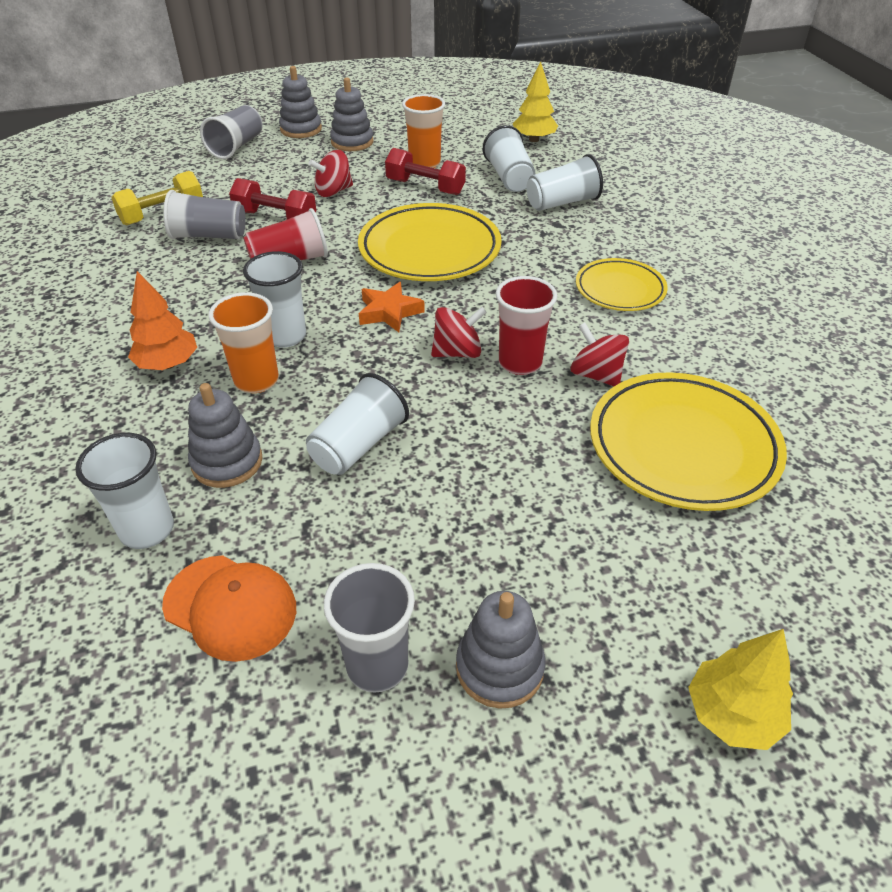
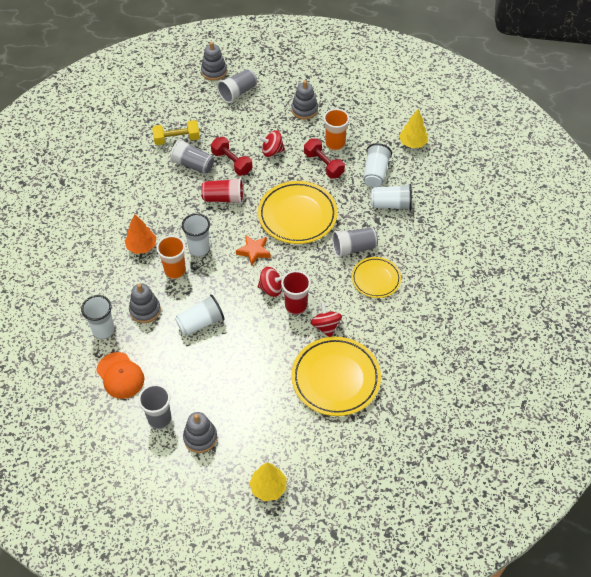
camera: 25 degrees right, 10 degrees up
(301, 129) = (281, 87): grey stacking toy -> grey stacking toy (214, 71)
(551, 263) = (353, 248): none -> grey cup

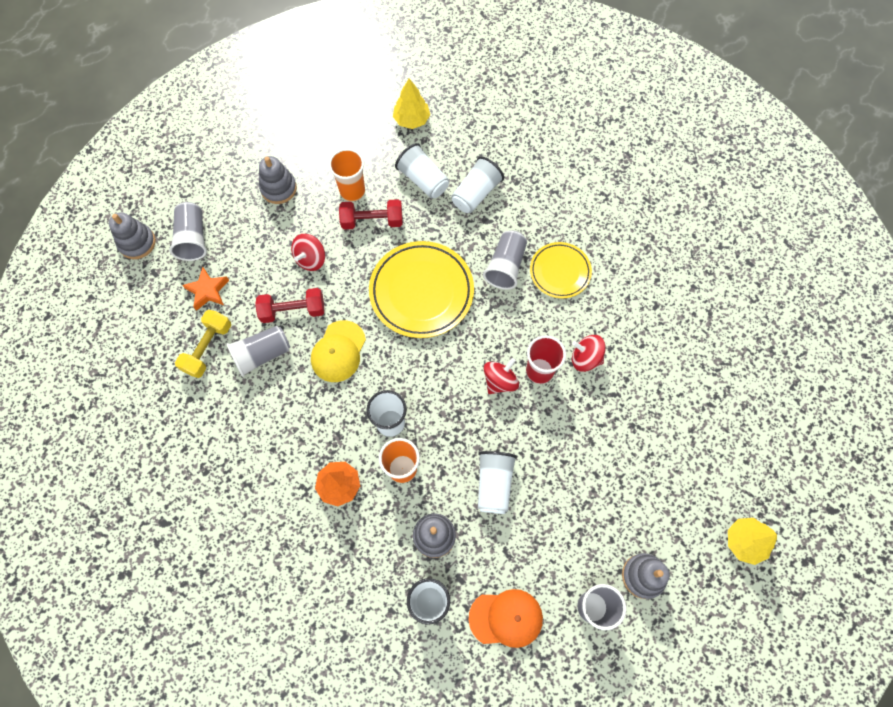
camera: 55 degrees left, 15 degrees up
(224, 198) = (338, 351): red cup -> yellow cap
(254, 251) = (437, 367): orange star -> orange star (208, 291)
(335, 379) = (655, 391): yellow plate -> none

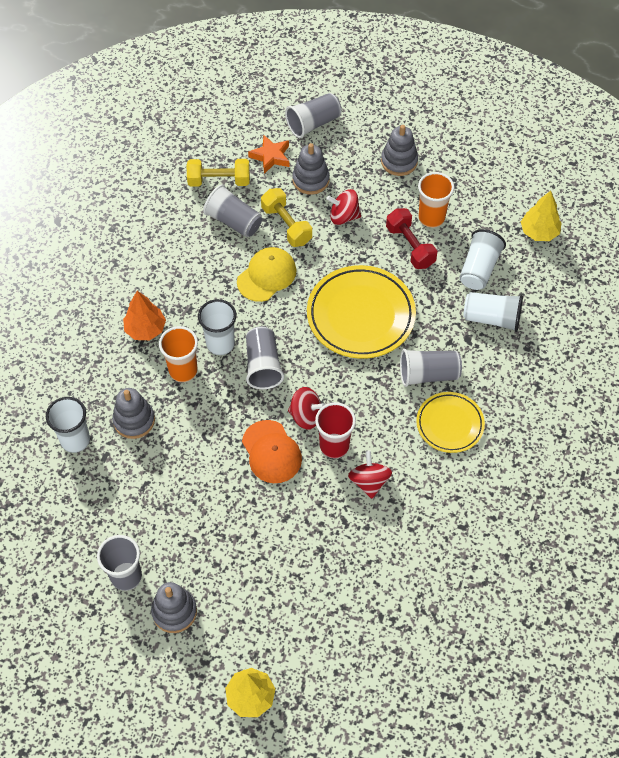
camera: 65 degrees right, 10 degrees down
(137, 243) = (286, 88): grey stacking toy -> grey stacking toy (311, 180)
(293, 310) = (286, 225): red dumbbell -> yellow dumbbell
(338, 351) = (266, 276): yellow cap -> yellow cap turned 135 degrees clockwise
(431, 395) = (263, 365): none -> grey cup
(494, 484) = (204, 450): white cup -> none
(506, 618) = (86, 507): orange cap -> orange cap (271, 452)

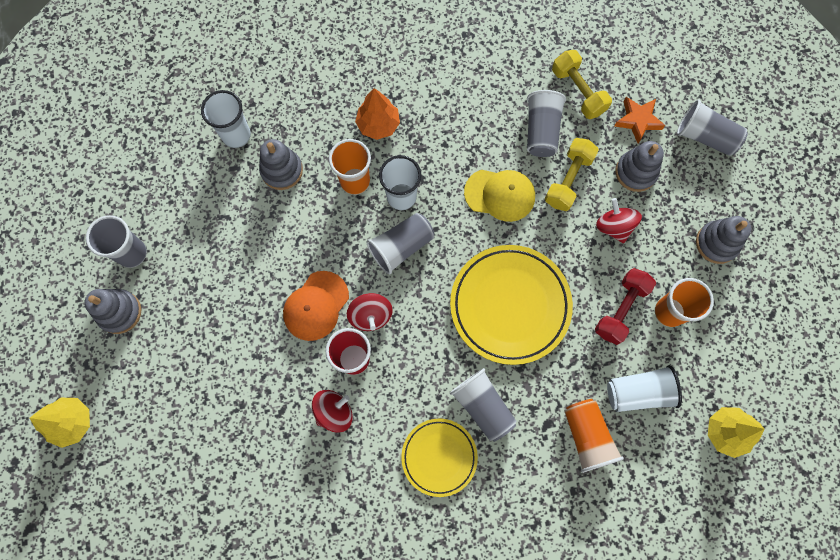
camera: 60 degrees right, 15 degrees up
(492, 318) = (587, 436): white cup -> orange cup

